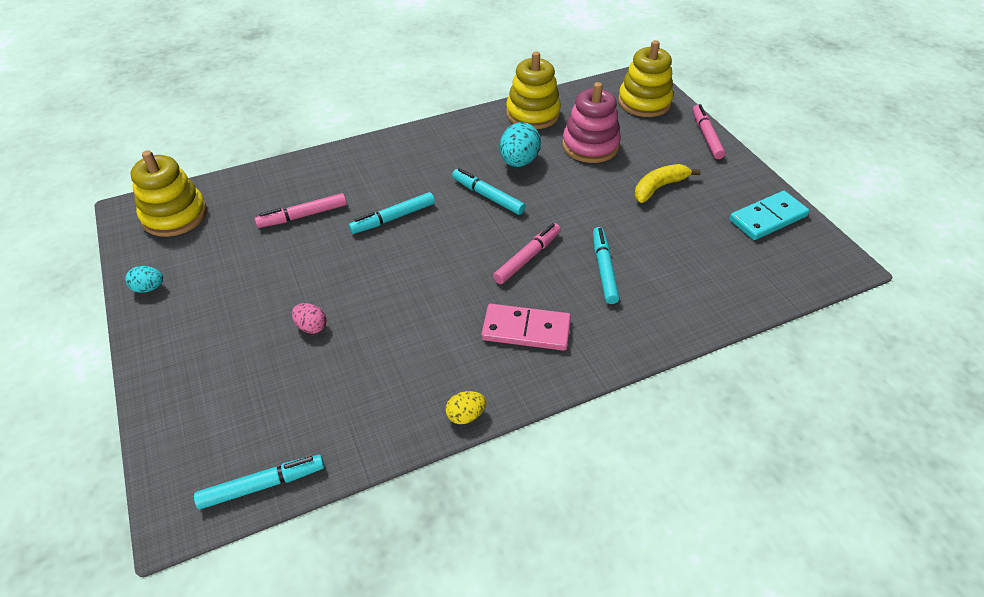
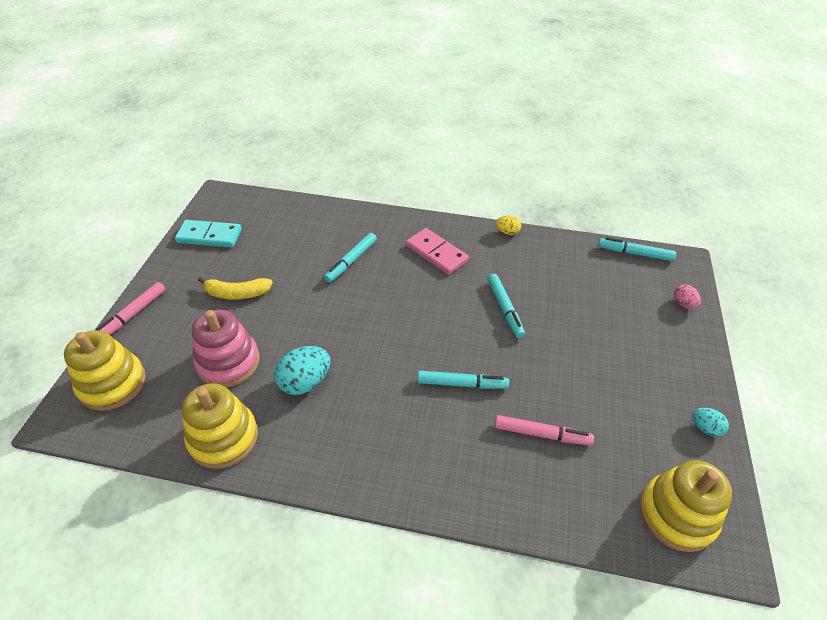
camera: 145 degrees left, 0 degrees up
(311, 326) = (575, 324): pink egg -> pink egg (683, 304)
(488, 196) = (367, 360): turquoise marker -> turquoise marker (504, 308)
(527, 258) = (391, 294): pink marker -> none

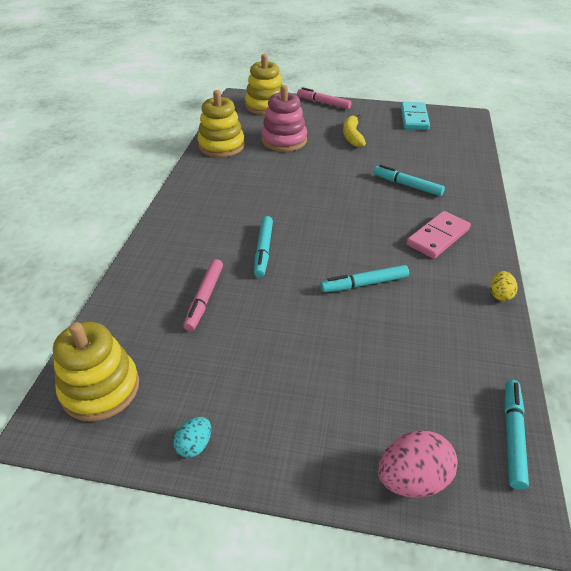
camera: 90 degrees right, 5 degrees down
(305, 382) = (266, 172): turquoise egg -> none
(683, 304) = (412, 479): pink egg -> pink egg, size x1.78

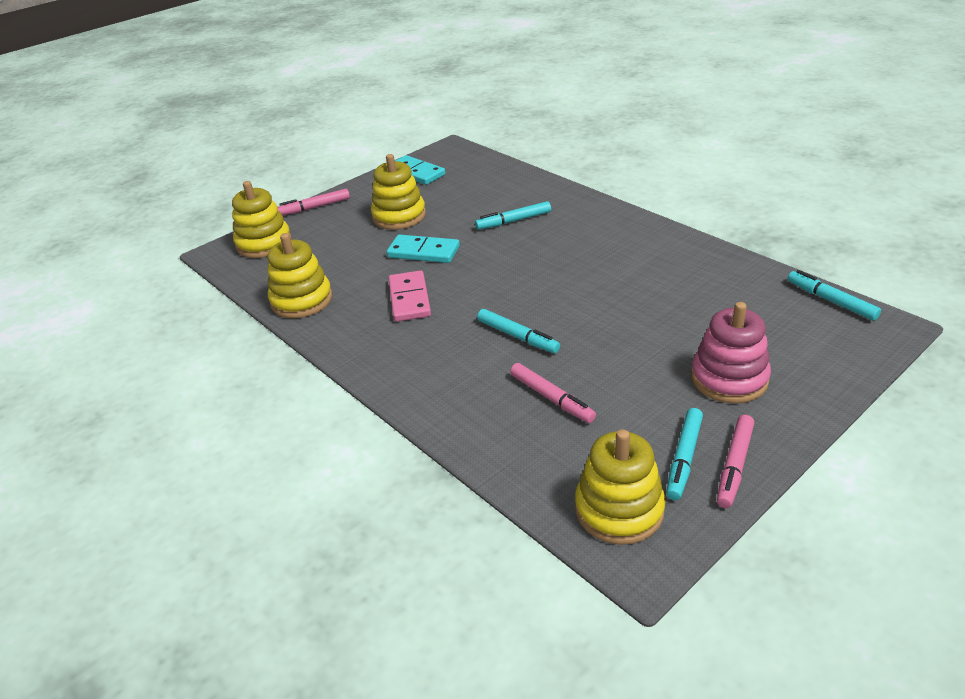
camera: 50 degrees left, 5 degrees down
(194, 445) = (735, 465): turquoise egg -> pink marker
(284, 140) = (349, 257): pink stacking toy -> pink stacking toy (729, 378)
(322, 165) = (423, 252): none -> turquoise domino
(352, 136) = (399, 216): yellow banana -> yellow stacking toy
(365, 284) = (621, 298): turquoise marker -> turquoise marker (684, 458)
(412, 479) = (840, 361): pink egg -> none
(438, 237) = (600, 237): pink domino -> pink domino (409, 299)
(500, 295) = (694, 241): yellow egg -> none

